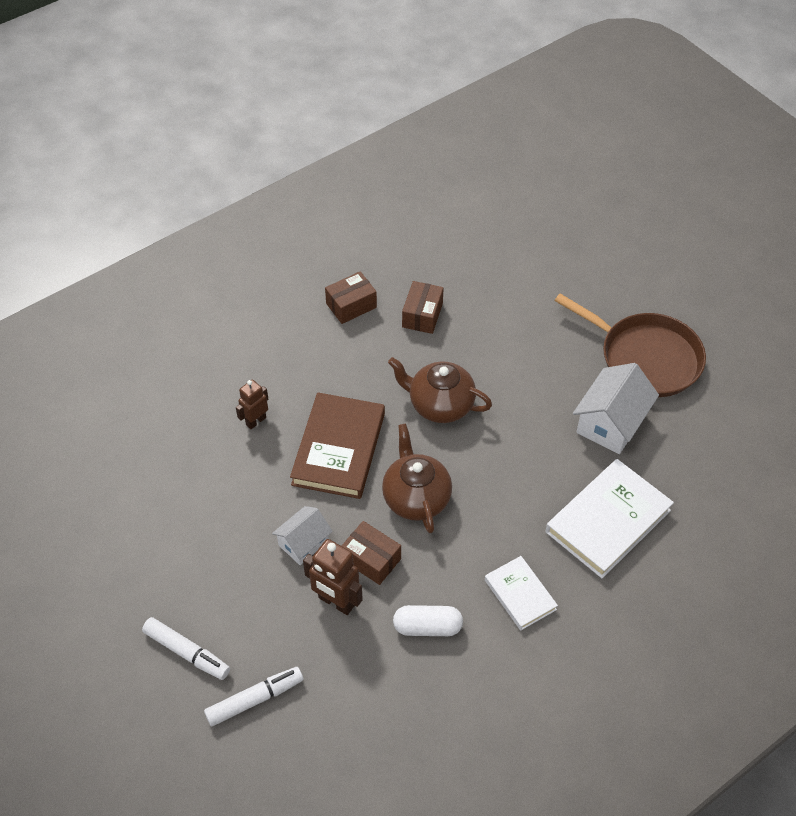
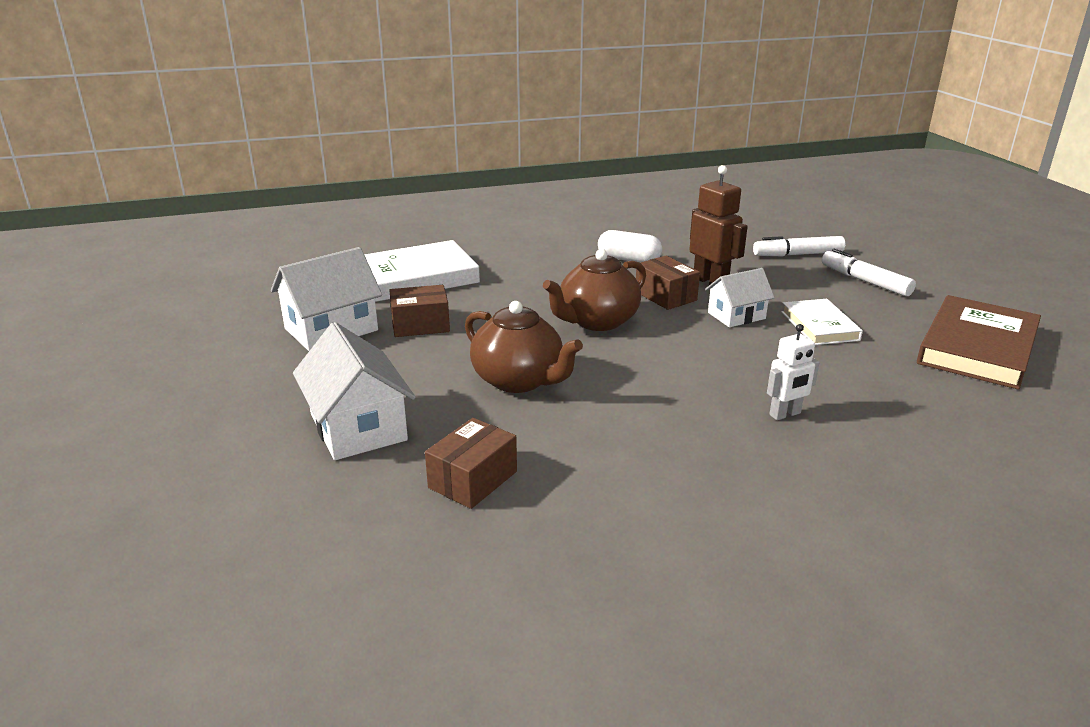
camera: 160 degrees left, 25 degrees down
(256, 421) = (785, 414): brown robot -> white robot
(338, 449) = (673, 369): brown book -> brown book (977, 348)
(351, 305) = (587, 522): brown box -> brown box (420, 325)
(416, 497) = (597, 321): brown teapot -> brown teapot turned 45 degrees clockwise
(511, 333) = (358, 427): none -> white house
(520, 594) = (533, 260): white book -> white book (819, 326)
(645, 358) = (219, 368): brown pan -> none

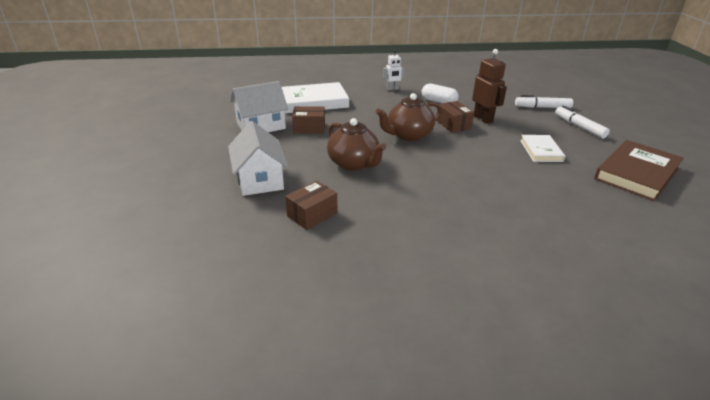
camera: 10 degrees right, 5 degrees up
(736, 316) = (492, 140): white house -> none
(785, 414) = (501, 199): white robot -> white robot (392, 89)

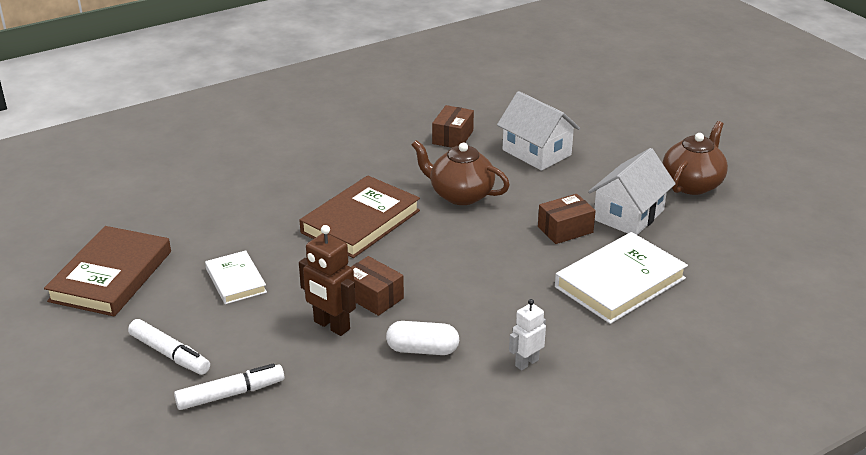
camera: 155 degrees right, 0 degrees up
(408, 135) = (426, 256): brown teapot -> brown teapot (692, 184)
(441, 164) = (361, 221): none -> brown book

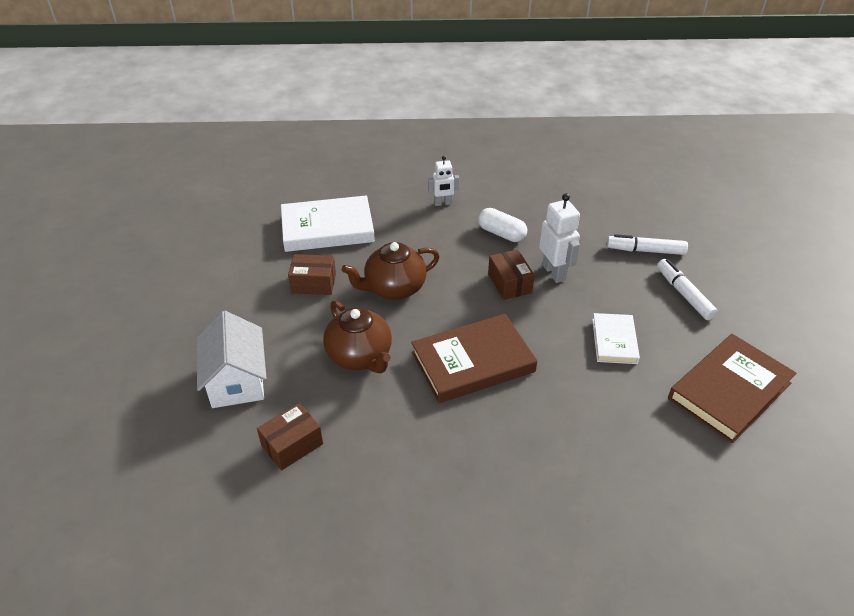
camera: 150 degrees left, 10 degrees up
(331, 326) = (554, 272): brown robot -> white robot
(628, 215) = (250, 276): white house -> none
(692, 184) = (162, 284): brown teapot -> brown teapot (394, 288)

